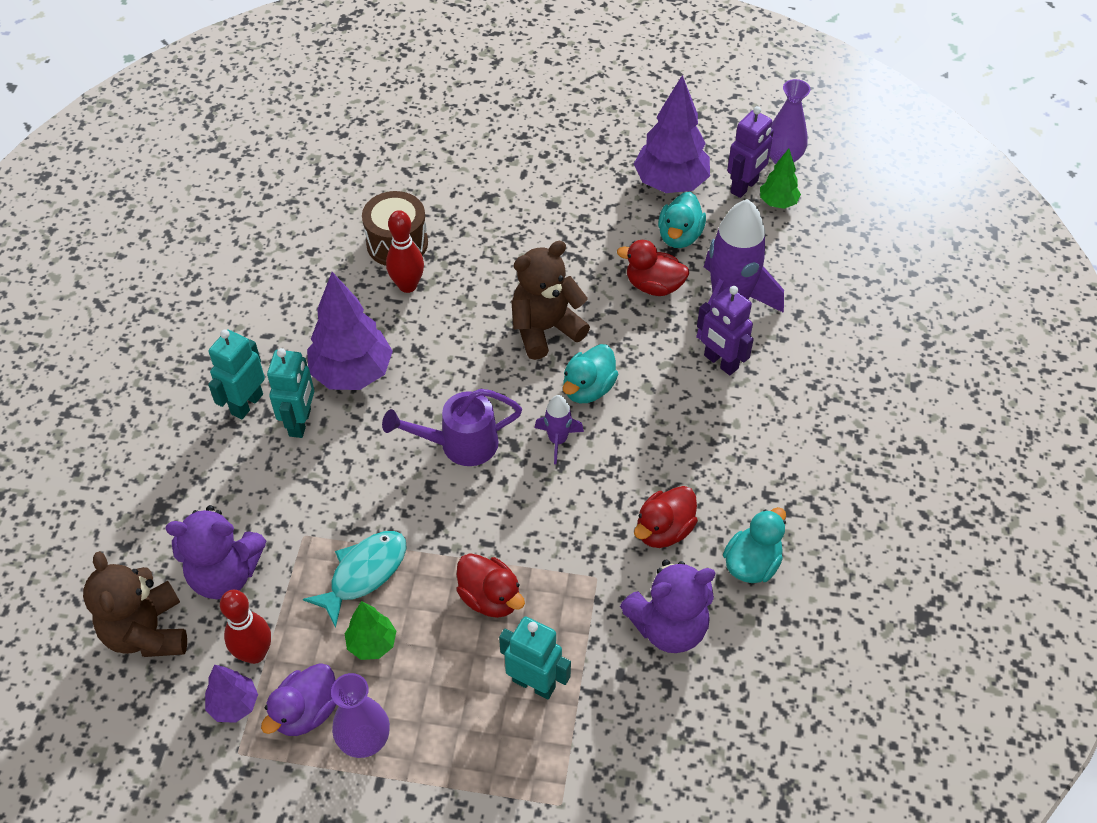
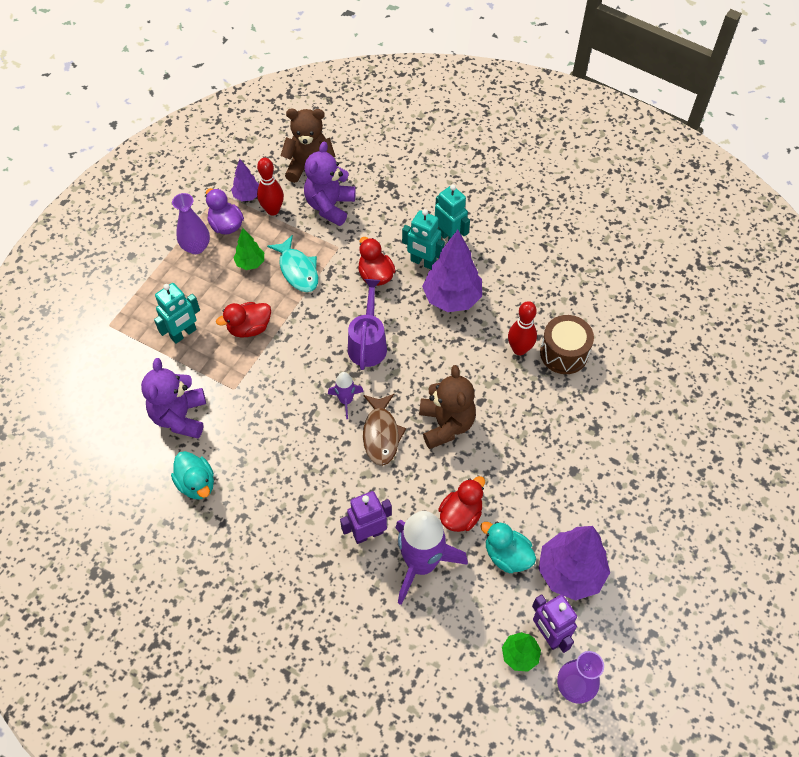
camera: 110 degrees right, 5 degrees up
(588, 388) = (381, 434): turquoise duck -> brown fish
(664, 530) = (247, 440): red duck -> red duck (375, 275)

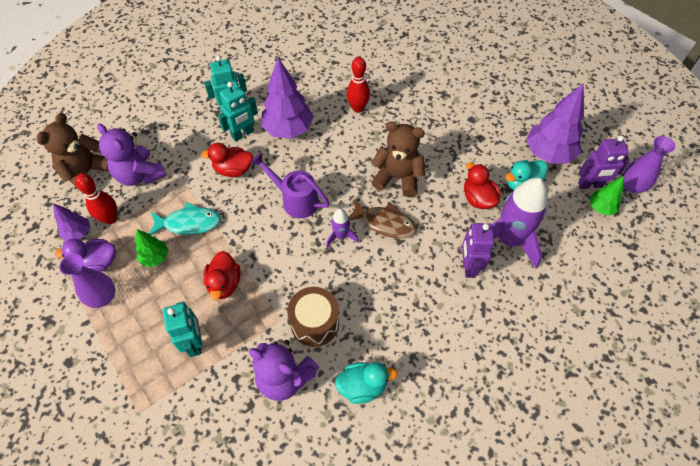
camera: 65 degrees left, 0 degrees up
(564, 353) = (375, 85): brown drum -> brown drum (315, 323)

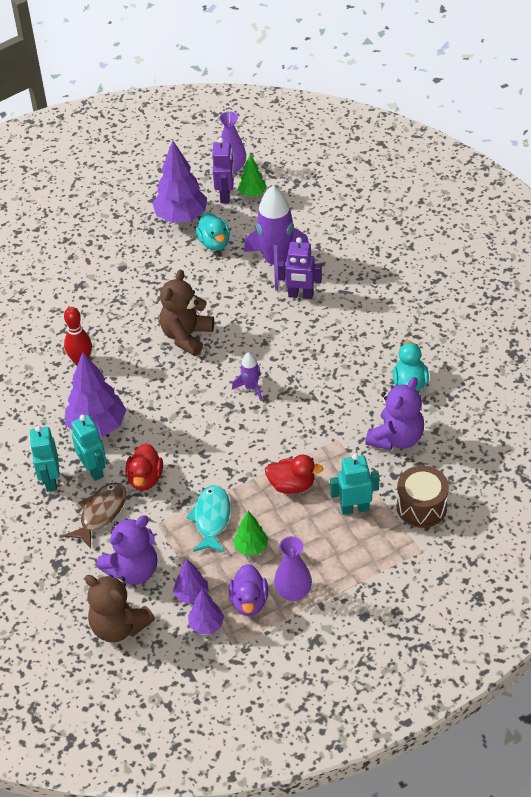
camera: 80 degrees left, 10 degrees down
(110, 219) = (192, 595): red bowling pin -> purple tree
(295, 200) = (199, 423): purple watering can -> none
(315, 323) = (344, 413): brown drum -> brown drum (421, 507)
(384, 223) = (241, 352): brown fish -> brown fish (101, 513)
(478, 199) = (225, 277): red duck -> none

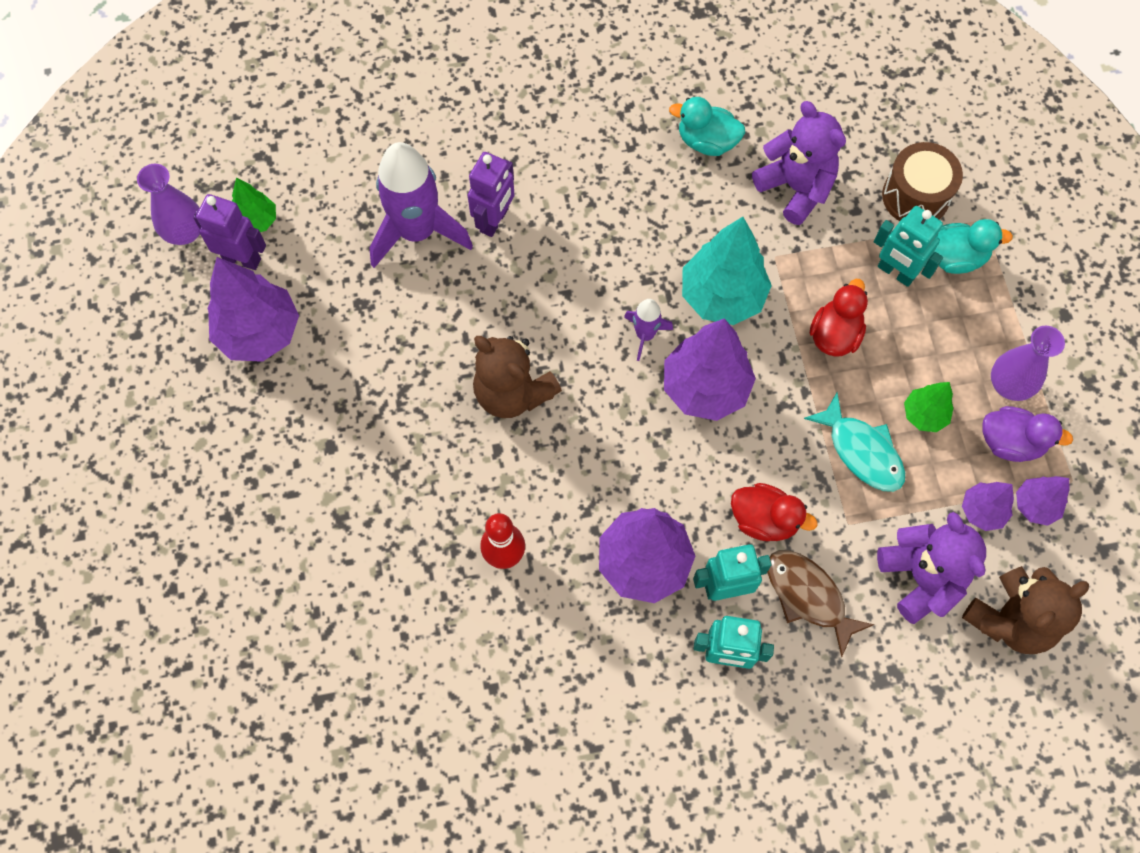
camera: 75 degrees left, 20 degrees up
(211, 518) = (861, 451): turquoise fish -> turquoise fish turned 150 degrees counterclockwise
(214, 243) = (337, 302): turquoise duck -> turquoise duck (955, 258)
(225, 427) = (705, 388): none -> purple tree
(295, 419) = (722, 296): none -> turquoise tree
(354, 508) = (895, 272): turquoise robot -> turquoise robot turned 60 degrees counterclockwise

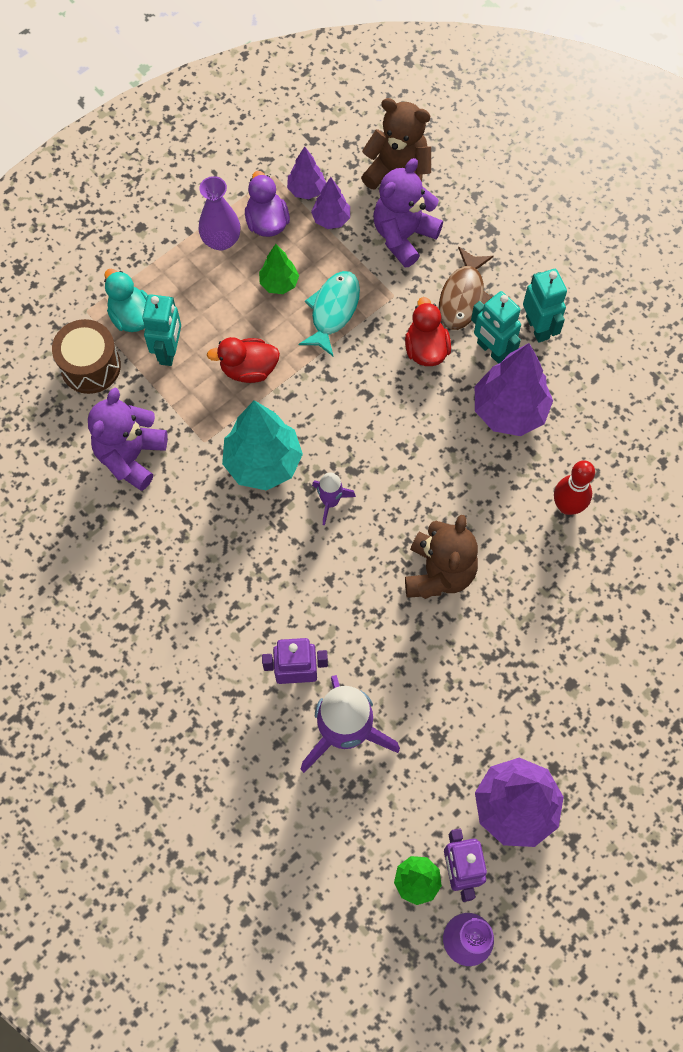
camera: 120 degrees left, 0 degrees up
(705, 388) = (348, 437): purple tree -> none
(706, 141) = (123, 545): turquoise duck -> none

